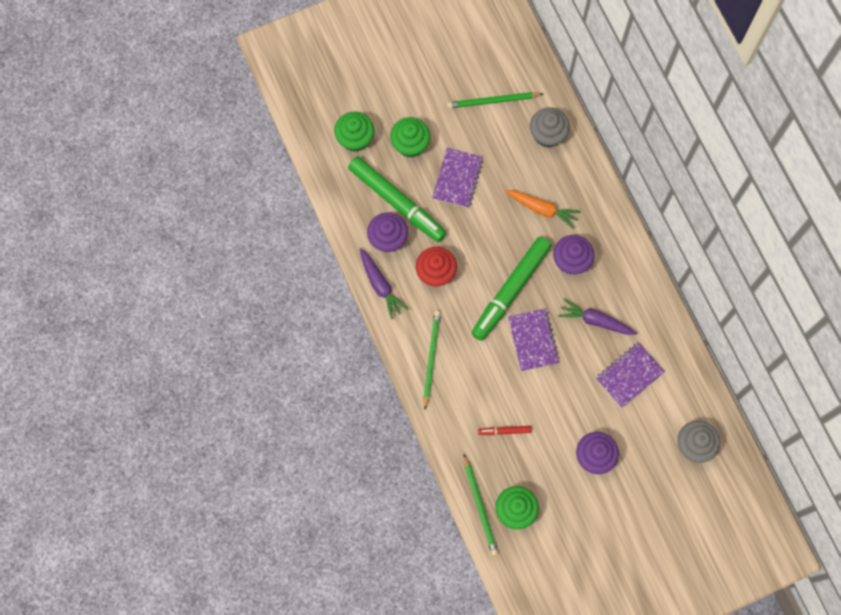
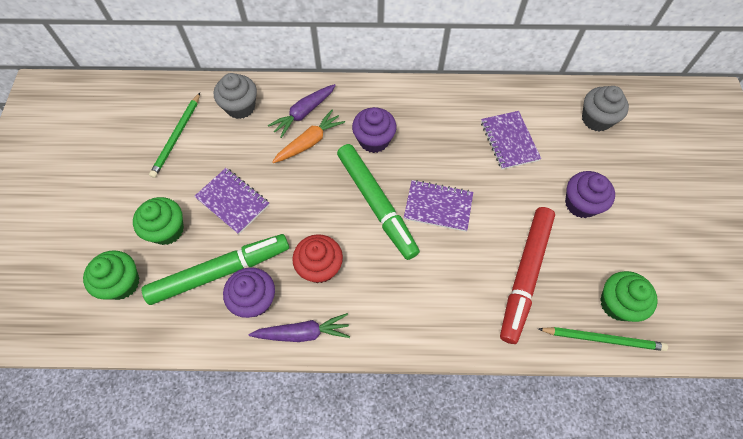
camera: 65 degrees left, 10 degrees down
(431, 358) = (412, 315): green pencil -> none
(504, 431) = (525, 275): red marker -> red marker, size x2.36
(595, 321) = (443, 145): purple carrot -> purple carrot (304, 113)

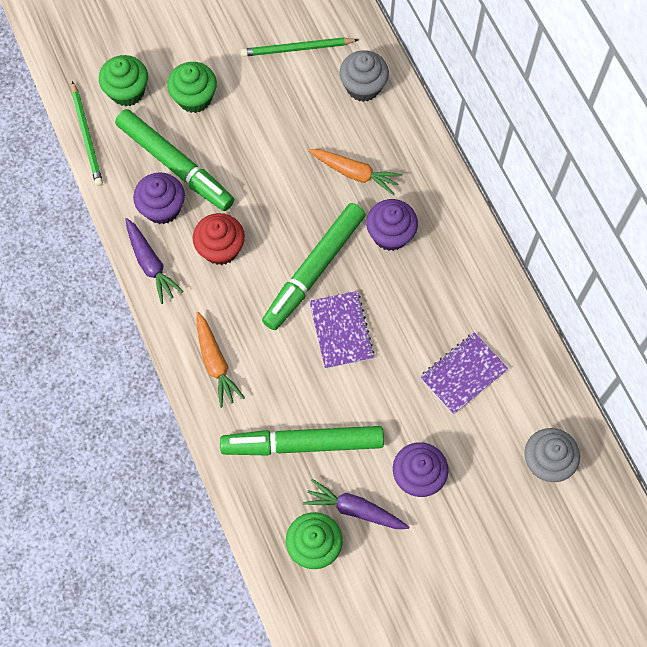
camera: 65 degrees right, 5 degrees up
(233, 201) = (251, 137): purple notebook -> none
(304, 113) = (388, 151): purple carrot -> purple carrot (355, 509)
(423, 315) = (215, 363): none -> orange carrot
(525, 275) = (302, 444): red marker -> green marker
(603, 339) = (268, 541): green pencil -> green pencil (87, 136)

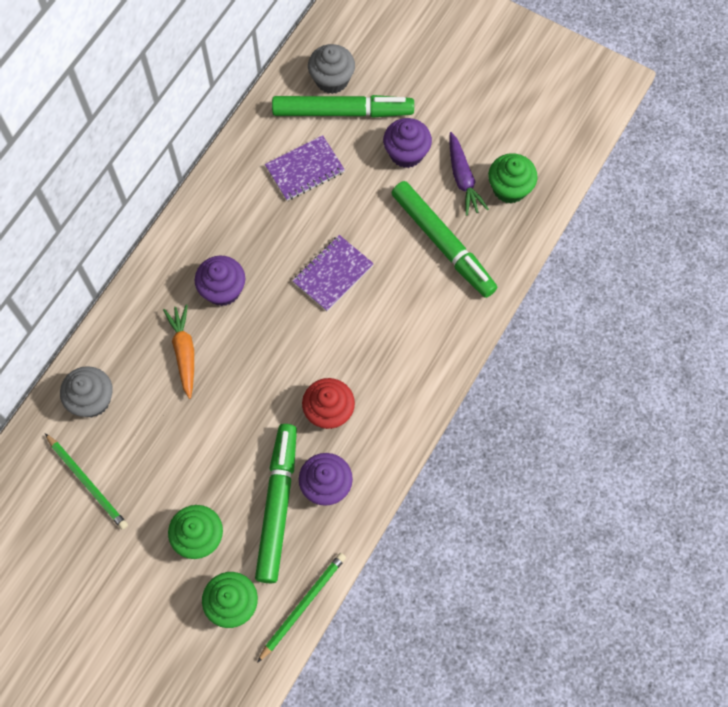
camera: 125 degrees left, 0 degrees up
(150, 264) = (383, 458): purple carrot -> none
(215, 363) = (428, 347): orange carrot -> none
(314, 270) = (295, 327): green marker -> green marker (342, 112)
(463, 374) = (305, 169): purple notebook -> purple notebook turned 45 degrees counterclockwise

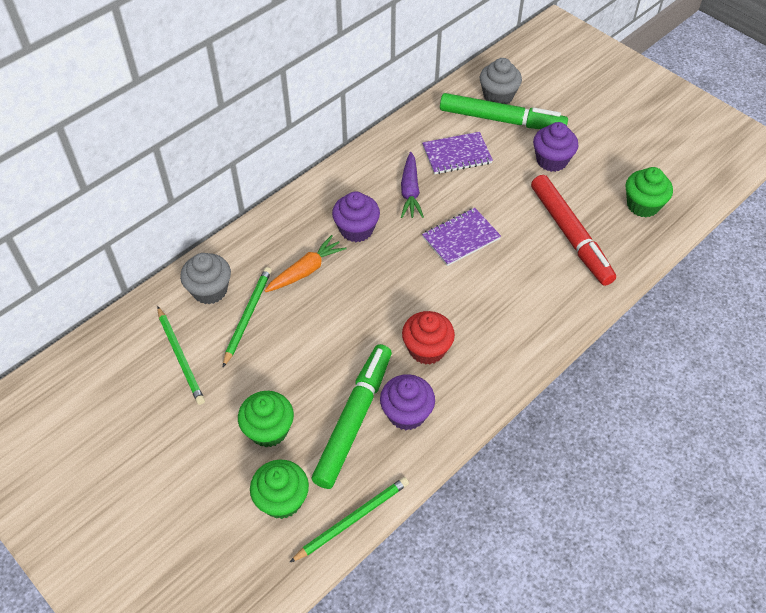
camera: 15 degrees right, 15 degrees down
(140, 419) = (247, 316): none -> green pencil
(184, 352) = (306, 270): orange carrot -> orange carrot turned 45 degrees clockwise
(443, 243) = (570, 235): green marker -> red marker
(463, 178) = (600, 189): purple carrot -> purple carrot (410, 191)

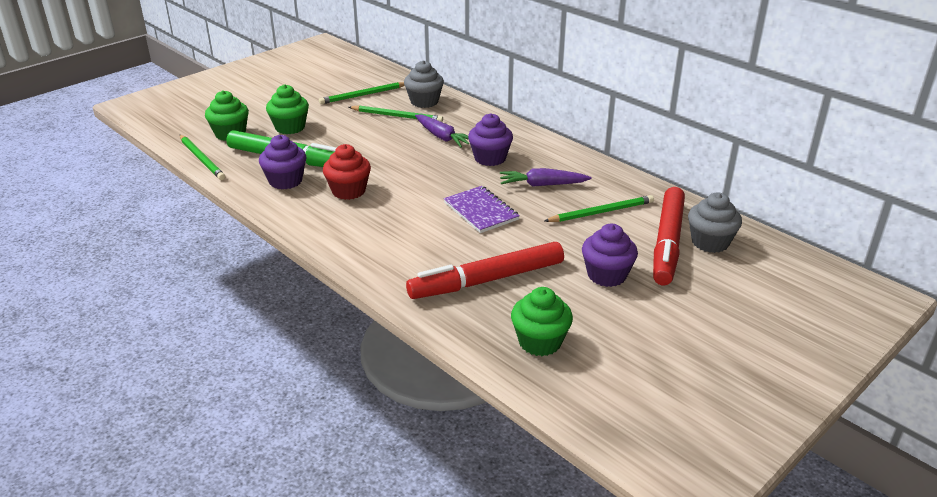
camera: 90 degrees right, 20 degrees down
(306, 270) = (442, 137): orange carrot -> purple carrot
(457, 155) = (601, 212): purple notebook -> green pencil
(501, 120) = (667, 243): green marker -> red marker

